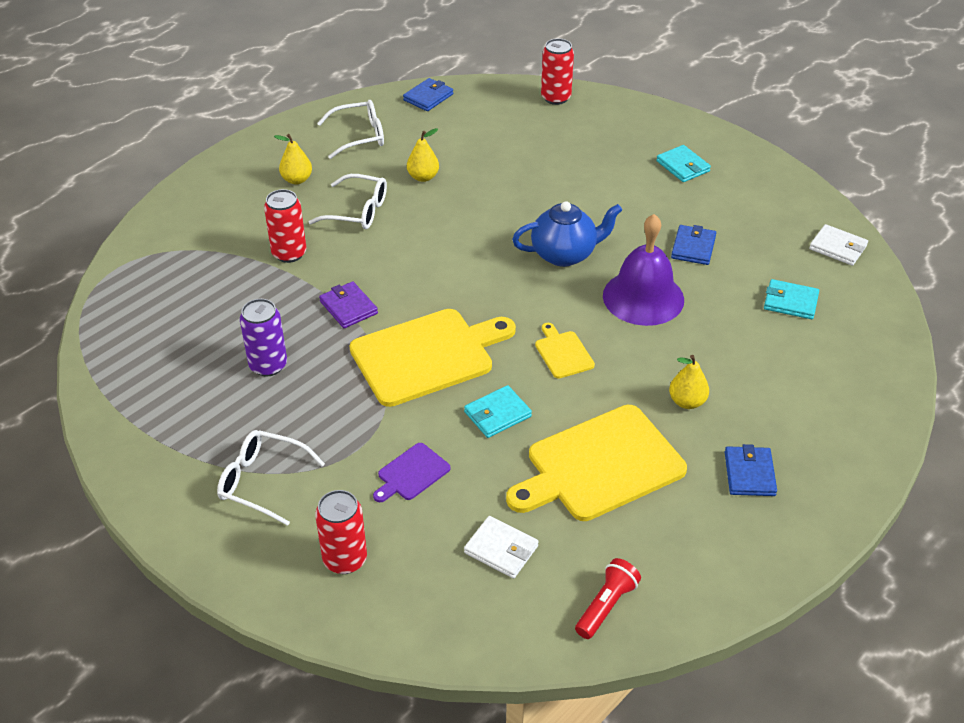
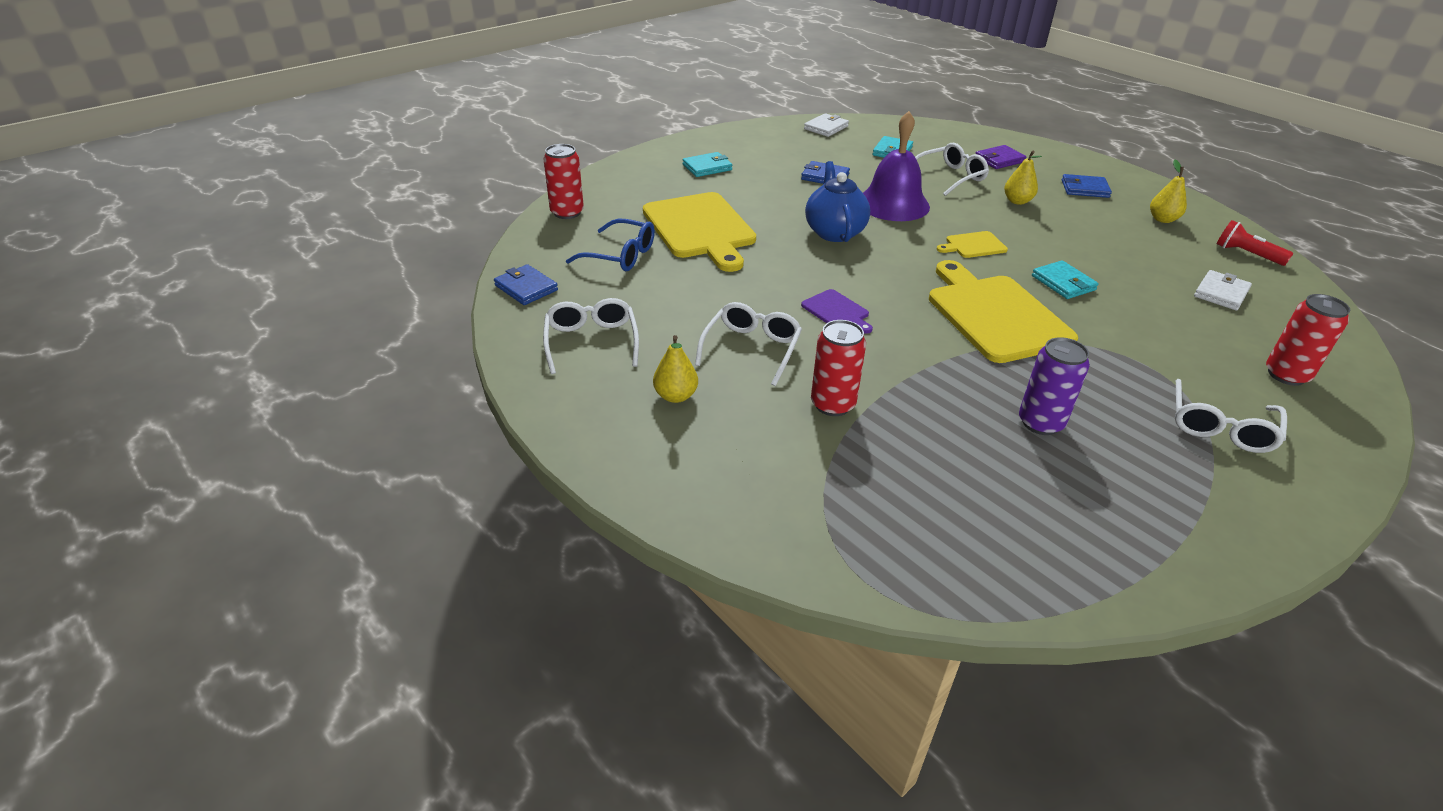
camera: 85 degrees left, 5 degrees down
(348, 307) = (929, 361): purple wallet -> purple wallet (999, 160)
(411, 473) = (1159, 332): purple cutting board -> purple cutting board (837, 311)
(423, 177) = (692, 300): yellow pear -> yellow pear (1162, 219)
(488, 134) = (620, 255): none -> blue glasses
(600, 465) = (1104, 242): yellow cutting board -> yellow cutting board (700, 228)
(734, 348) = (950, 177): none -> white glasses

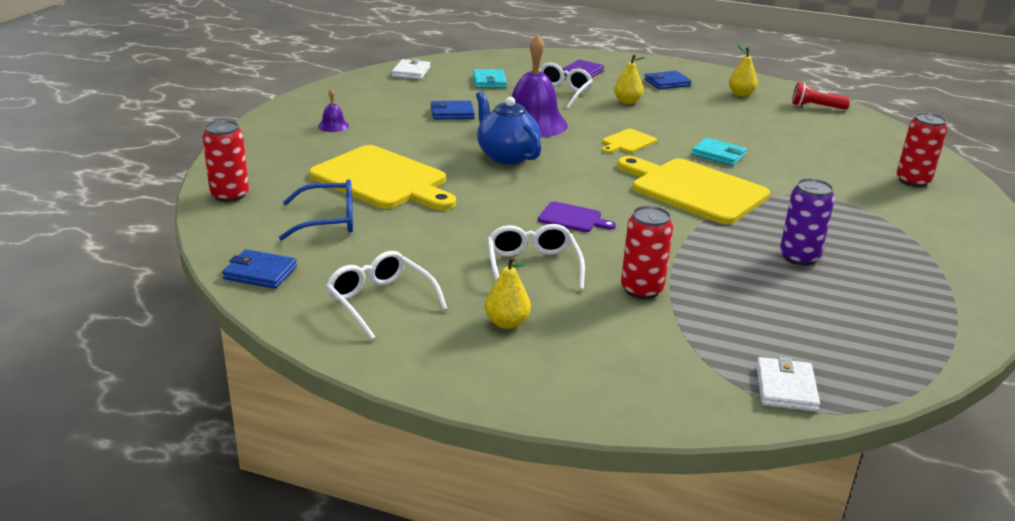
camera: 30 degrees left, 10 degrees down
(707, 167) = (333, 126): turquoise wallet -> purple bell
(1220, 427) = (908, 226): white glasses -> none
(1221, 293) = (825, 137): white wallet -> white wallet (785, 388)

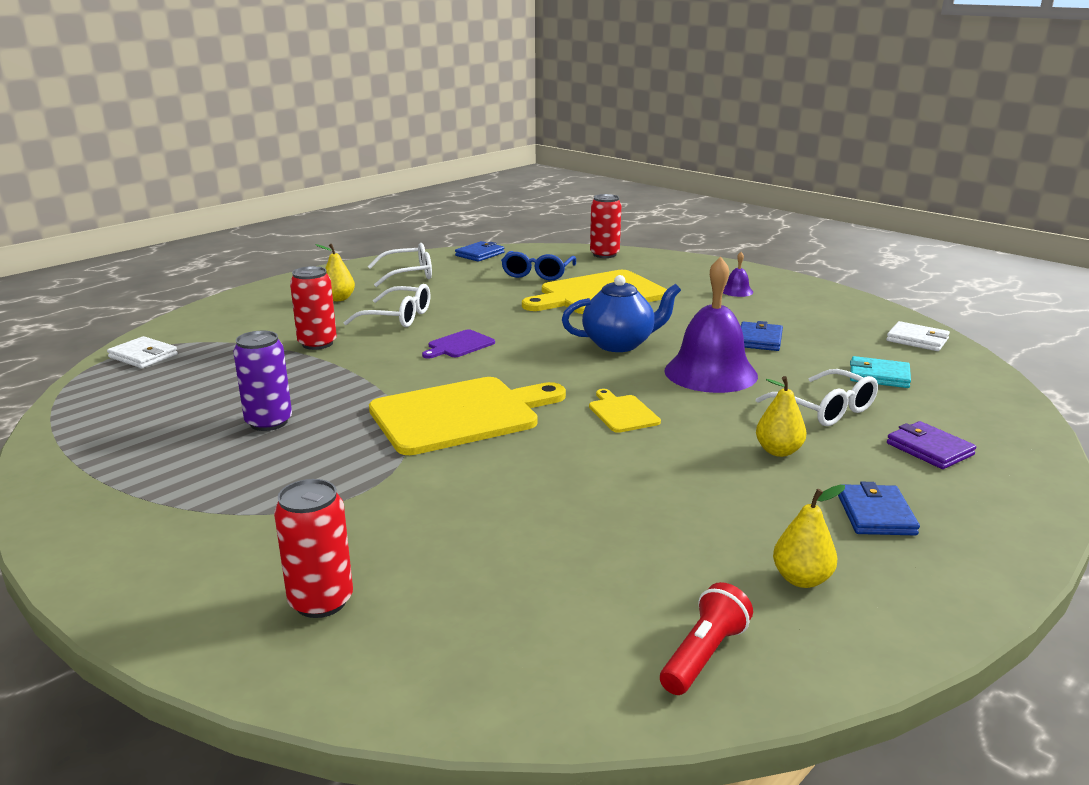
camera: 115 degrees right, 5 degrees down
(718, 155) = (543, 461): turquoise wallet -> none

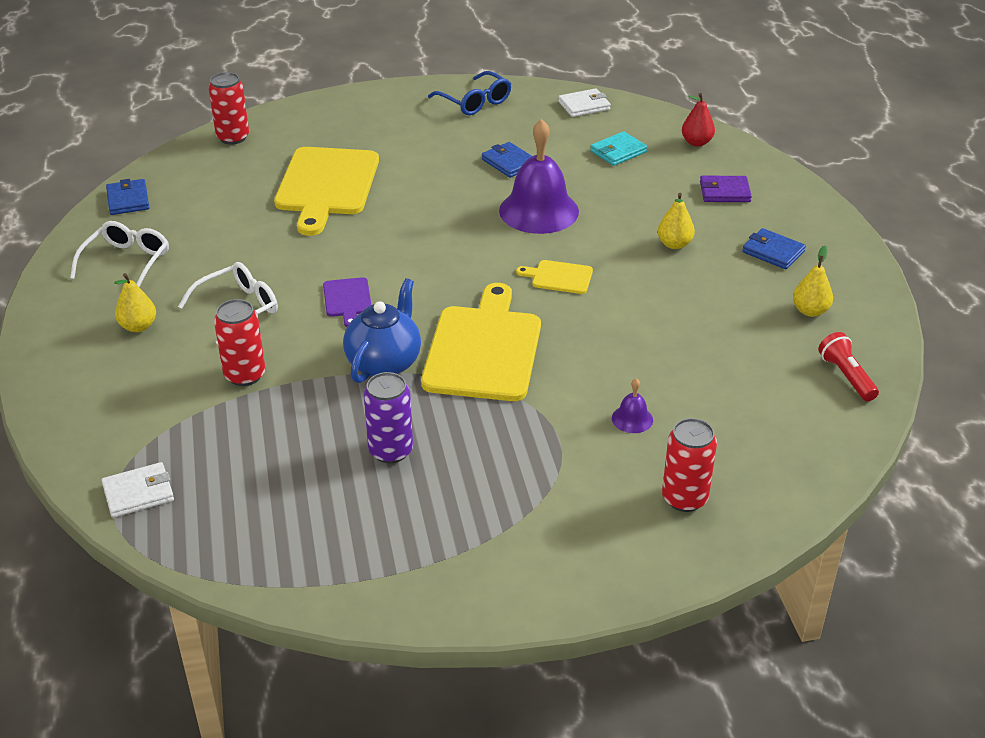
camera: 55 degrees left, 15 degrees up
(537, 273) = (231, 192): blue glasses -> blue glasses (475, 102)
(619, 344) = (442, 224): blue teapot -> blue teapot (384, 363)
(737, 291) = (408, 122): purple bell -> purple bell (632, 419)
(825, 409) = (640, 197): white glasses -> none
(984, 407) = (696, 142): none -> red pear

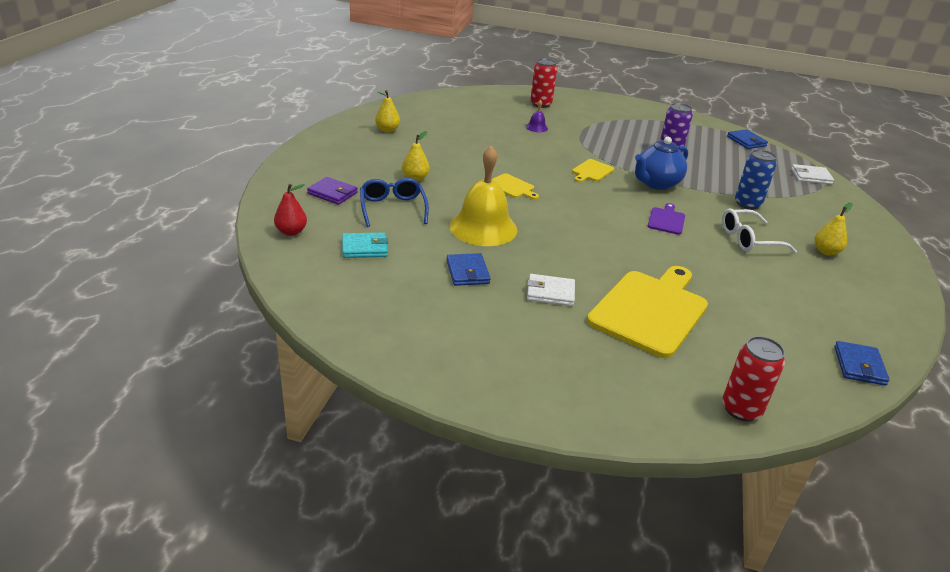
camera: 155 degrees left, 5 degrees down
(126, 262) = (846, 302): white glasses -> none
(245, 375) = (747, 204): red can -> blue can
(475, 102) = (436, 352): blue glasses -> blue glasses (392, 208)
(483, 349) = (592, 171): yellow cutting board -> yellow cutting board, size x0.46
(539, 211) = (483, 227): purple bell -> yellow bell
(584, 105) = (332, 303): white wallet -> white wallet (550, 293)
(773, 252) = (361, 156): blue wallet -> blue wallet (746, 141)
(846, 376) = (412, 108): red flashlight -> none

